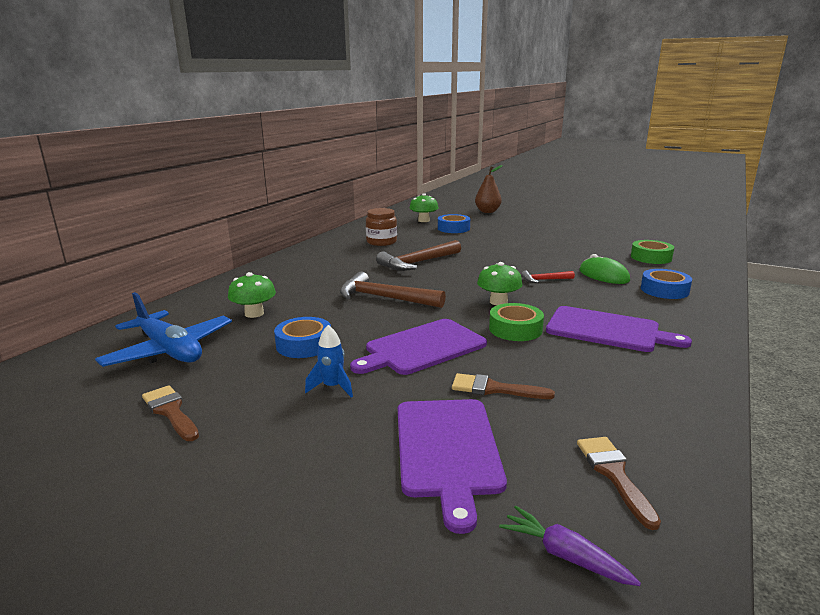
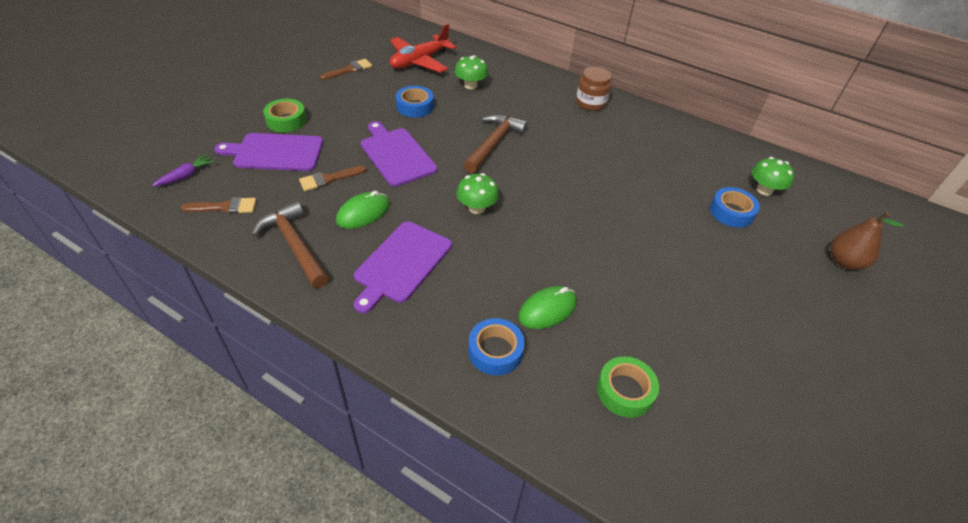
camera: 90 degrees right, 25 degrees up
(169, 350) = (419, 61): blue plane -> red plane
(332, 387) = (355, 117): blue rocket -> none
(381, 242) = (658, 150): brown jar -> brown jar (591, 103)
(418, 263) = (588, 169): brown hammer -> brown hammer (294, 245)
(494, 389) = (329, 179): brown brush -> brown brush turned 135 degrees counterclockwise
(515, 329) = (416, 207): green tape -> green tape (286, 120)
(544, 280) = (534, 253): red hammer -> none
(546, 357) = (363, 213): none -> green mouse

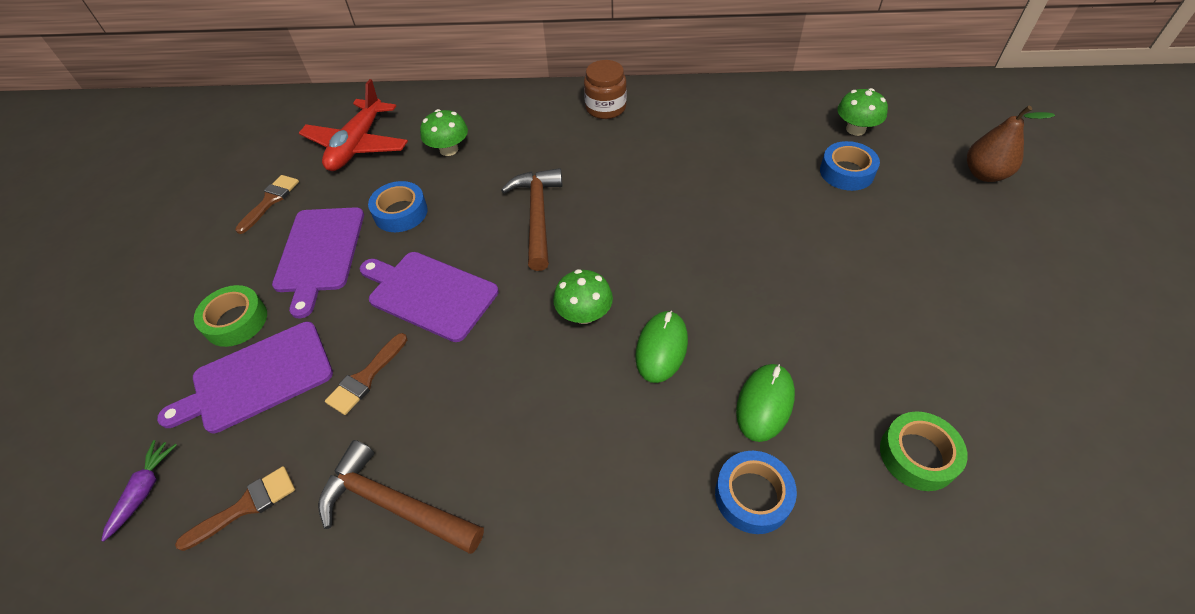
camera: 25 degrees left, 5 degrees up
(363, 213) = (450, 402): green mouse -> green mouse (661, 348)
(401, 264) = (554, 446): purple cutting board -> purple cutting board (319, 253)

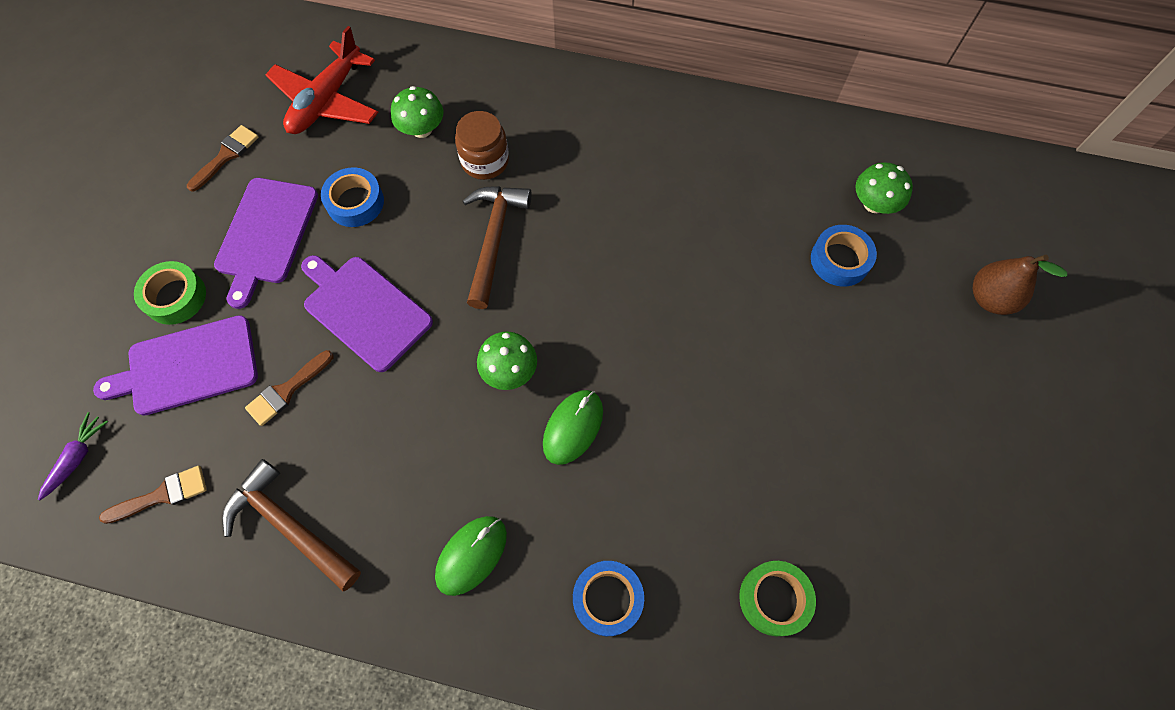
camera: 10 degrees right, 15 degrees up
(605, 108) = (606, 108): brown jar -> brown jar (485, 161)
(765, 403) = (651, 511): green mouse -> green mouse (471, 555)

